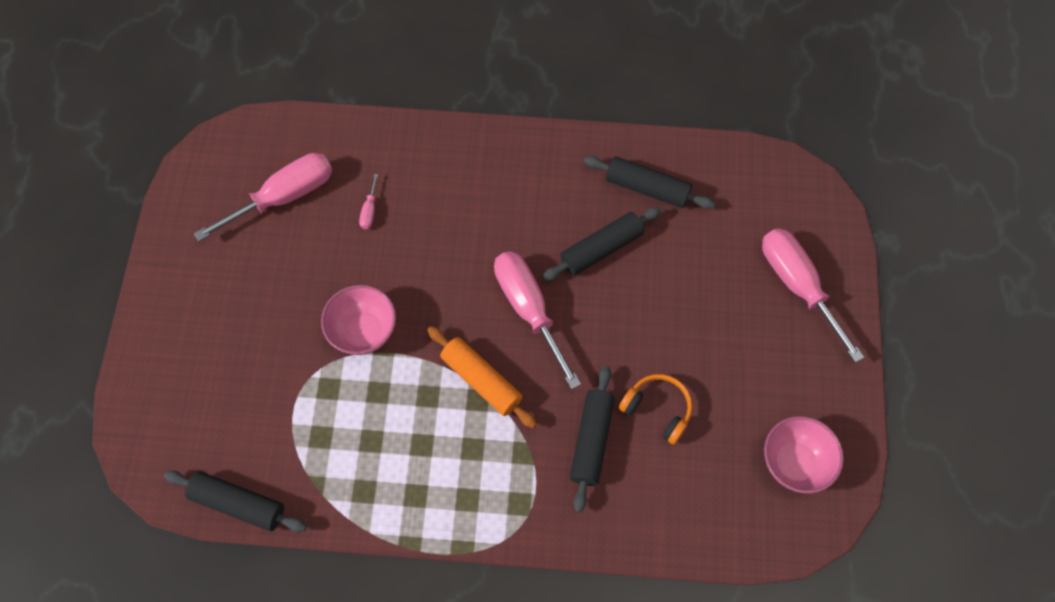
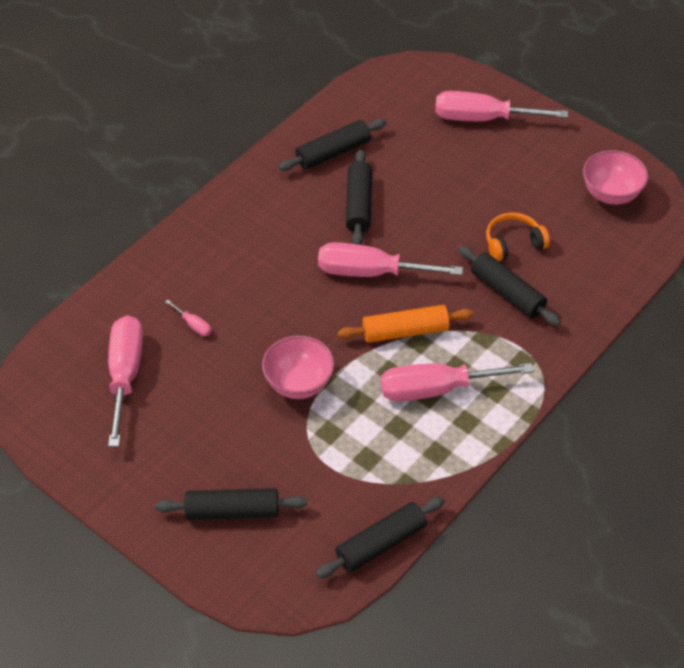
camera: 55 degrees left, 15 degrees down
(200, 366) = (232, 511): none -> black rolling pin
(434, 447) = (436, 389): none -> pink screwdriver

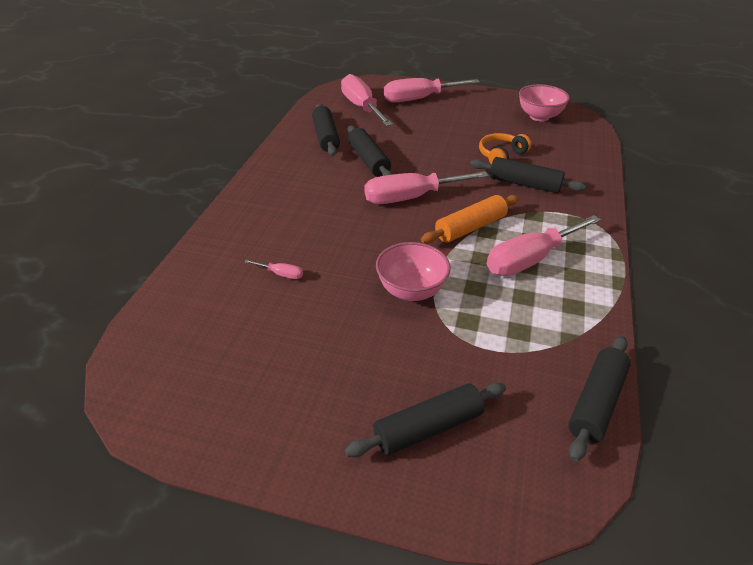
camera: 25 degrees left, 10 degrees down
(125, 375) = (234, 336): pink screwdriver -> pink screwdriver (362, 107)
(333, 153) = (326, 137): black rolling pin -> black rolling pin turned 45 degrees counterclockwise

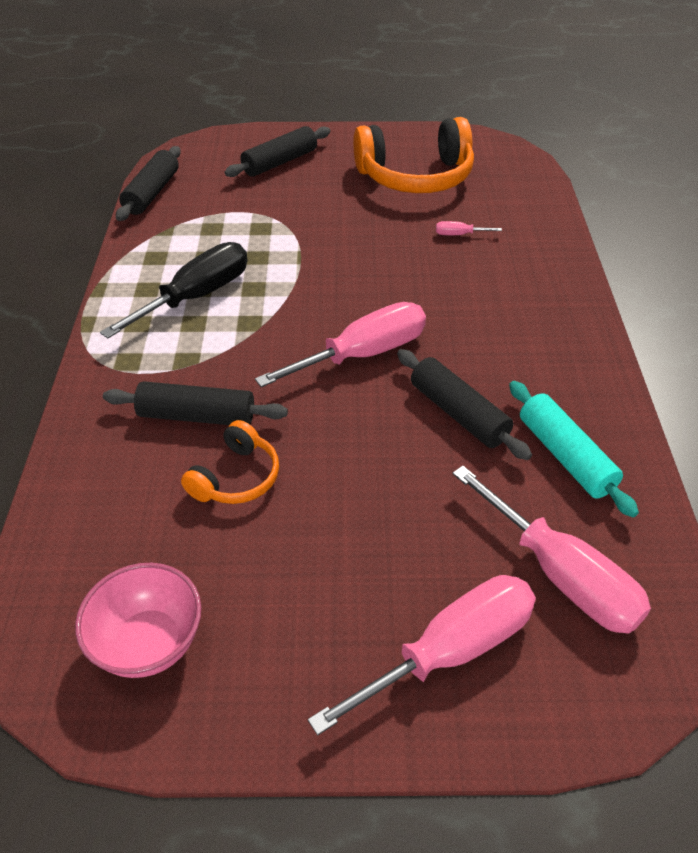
camera: 165 degrees right, 5 degrees up
(272, 360) = (415, 177): none -> orange headphones
(326, 137) = (565, 456): black rolling pin -> turquoise rolling pin
(411, 291) = (322, 243): pink bowl -> none
(470, 228) = (272, 324): orange rolling pin -> none
(530, 259) = (196, 296): pink screwdriver -> black screwdriver

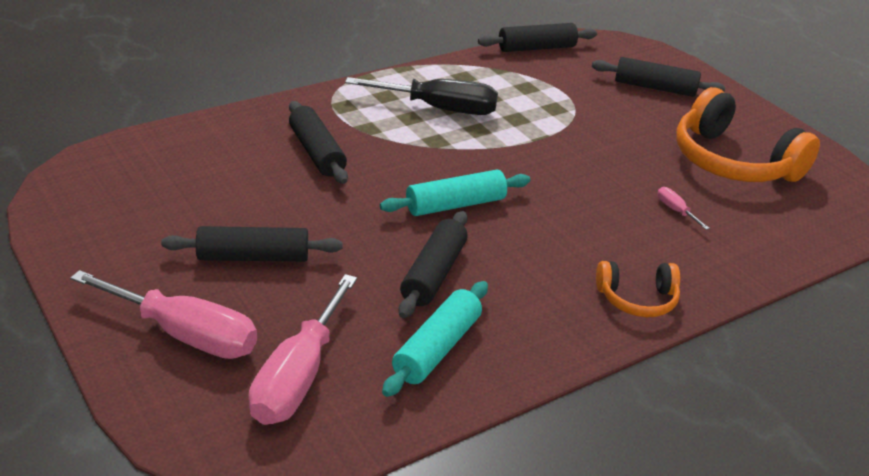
camera: 55 degrees right, 10 degrees down
(149, 643) = (112, 202): pink bowl -> none
(236, 477) = (273, 188): orange headphones -> orange headphones (637, 299)
(349, 540) = (253, 257): none -> black rolling pin
(363, 354) = (455, 205): pink screwdriver -> turquoise rolling pin

